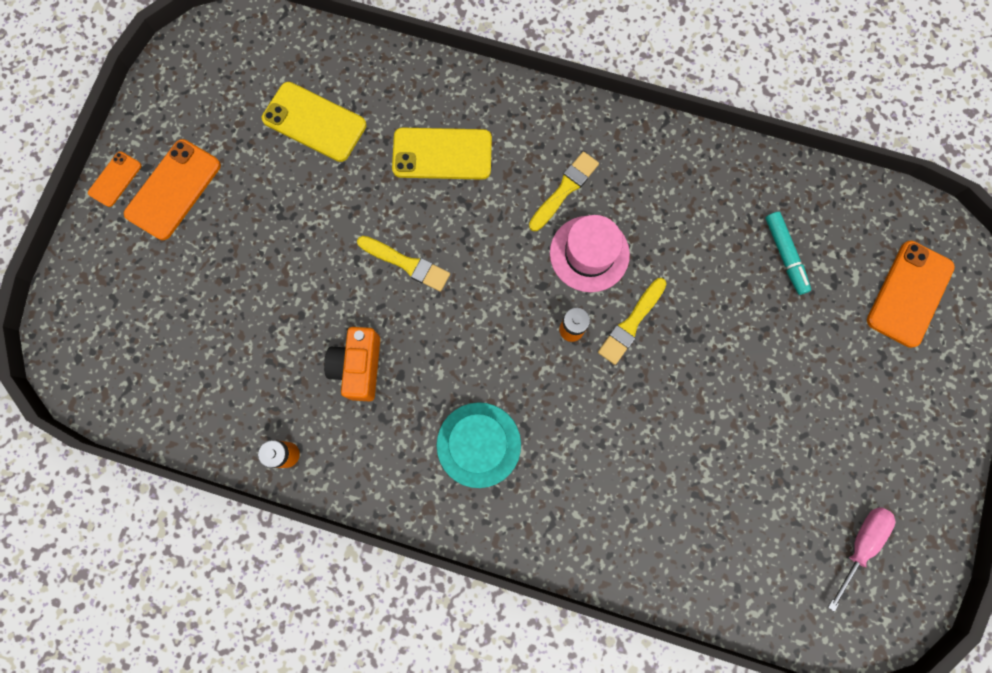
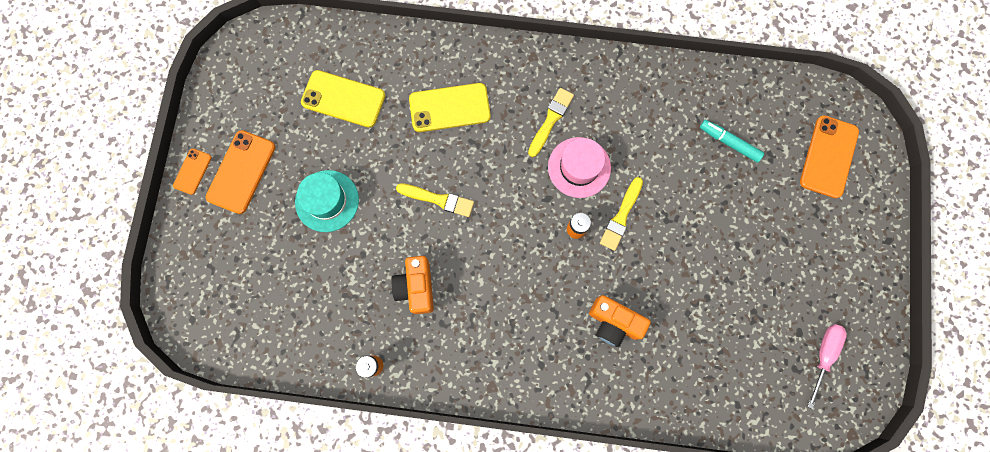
camera: 10 degrees left, 0 degrees up
(478, 444) = (521, 331): turquoise hat -> turquoise hat (327, 201)
(597, 455) = (613, 322): none -> orange camera
(784, 255) = (729, 143): turquoise marker -> turquoise marker turned 150 degrees clockwise

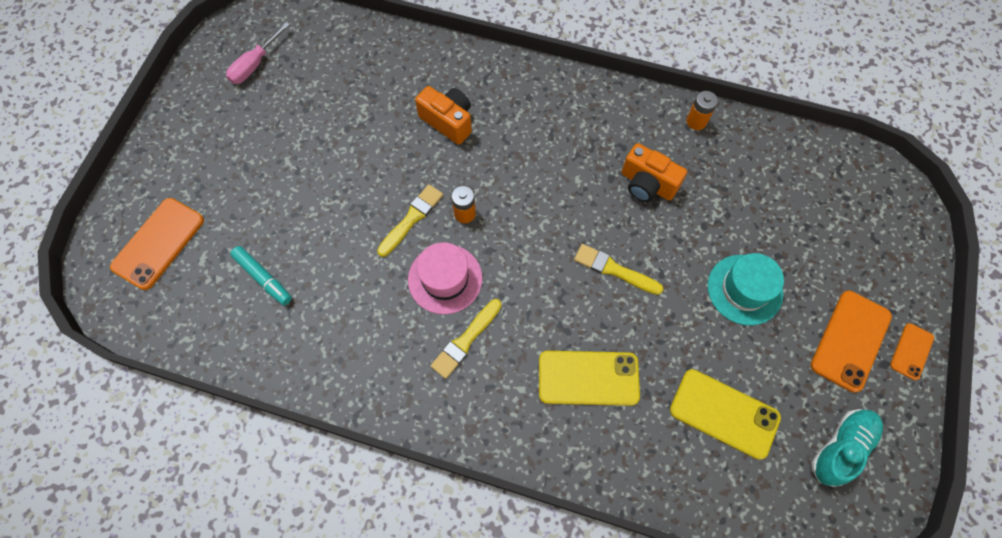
camera: 170 degrees left, 10 degrees down
(256, 89) = (841, 448): none -> turquoise shoe
(416, 287) = (647, 184): orange camera -> orange camera turned 120 degrees clockwise

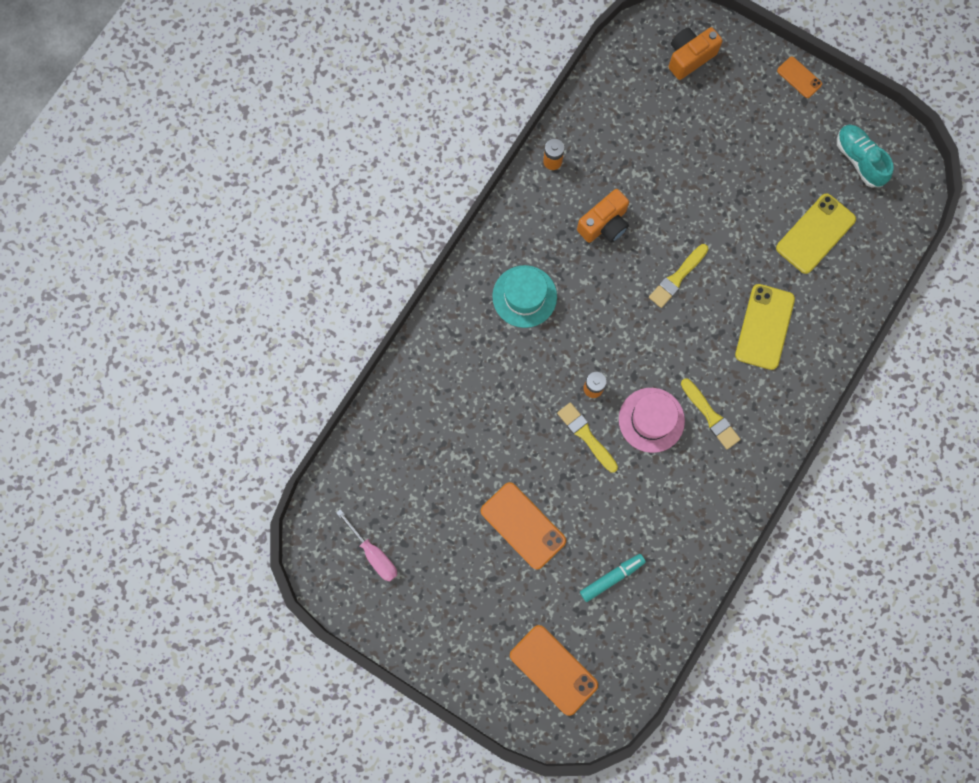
camera: 75 degrees left, 10 degrees up
(448, 121) = (492, 380): orange camera -> orange camera (689, 57)
(744, 289) = (719, 180): turquoise hat -> turquoise hat (524, 296)
(850, 340) = (780, 118): orange phone -> orange phone (523, 525)

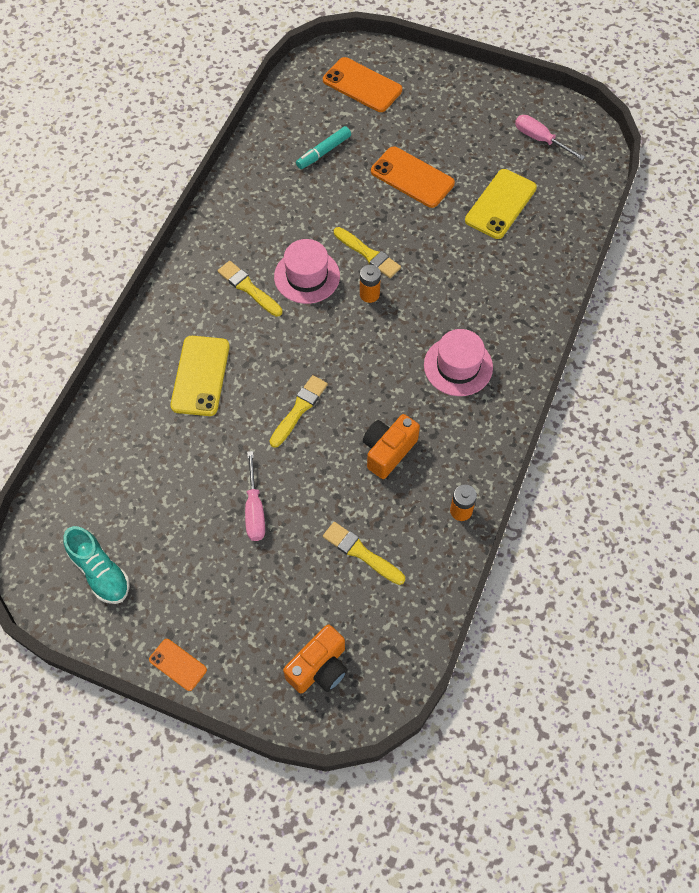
camera: 170 degrees right, 15 degrees down
(524, 296) = (458, 366): turquoise hat -> pink hat
(642, 140) = (361, 553): none -> yellow brush
(727, 191) = (254, 510): none -> pink screwdriver
(815, 233) = (150, 479): yellow phone -> yellow phone (500, 204)

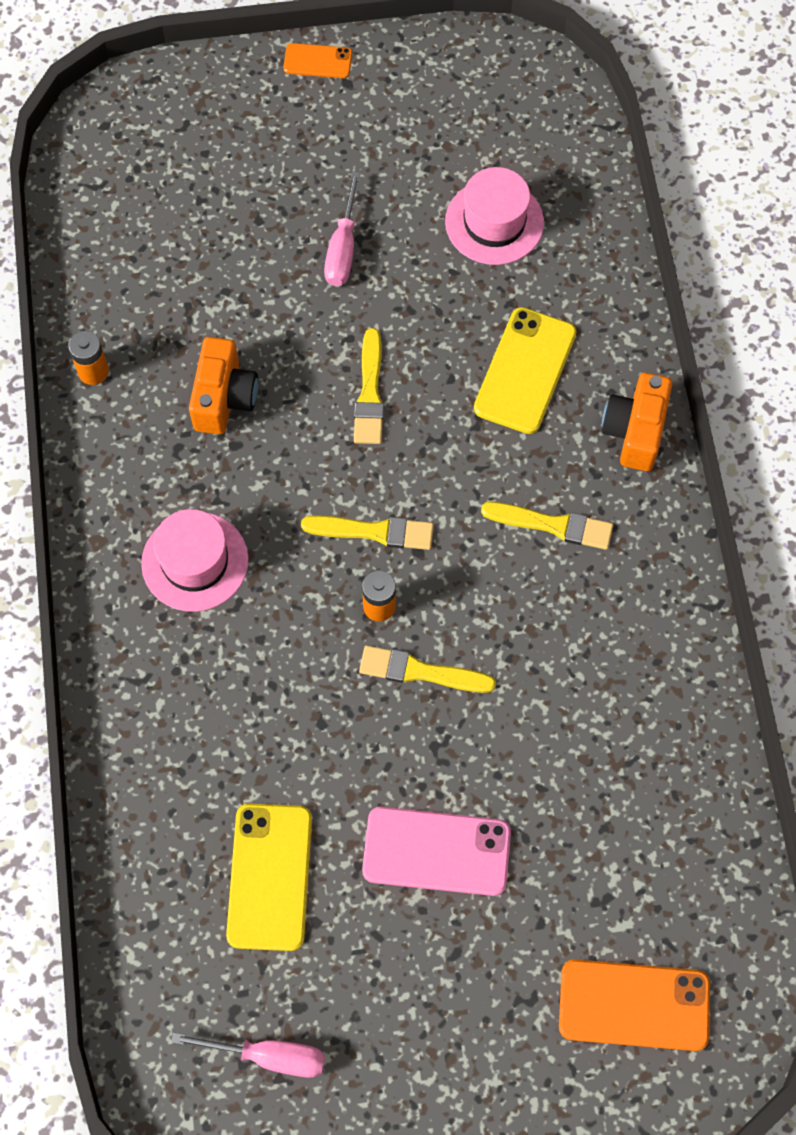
camera: 150 degrees right, 5 degrees up
(100, 572) = (468, 102): turquoise shoe -> none
(200, 376) = (525, 371): yellow phone -> yellow phone turned 45 degrees clockwise
(254, 510) = (343, 248): pink screwdriver -> pink screwdriver turned 135 degrees counterclockwise
(307, 276) = (485, 587): pink hat -> pink hat (494, 222)
(319, 668) = (165, 130): orange camera -> orange camera (635, 431)
(324, 152) = (605, 823): turquoise marker -> none
(361, 553) = (188, 264): yellow brush -> yellow brush (374, 531)
(412, 177) = (436, 851): orange phone -> pink phone

